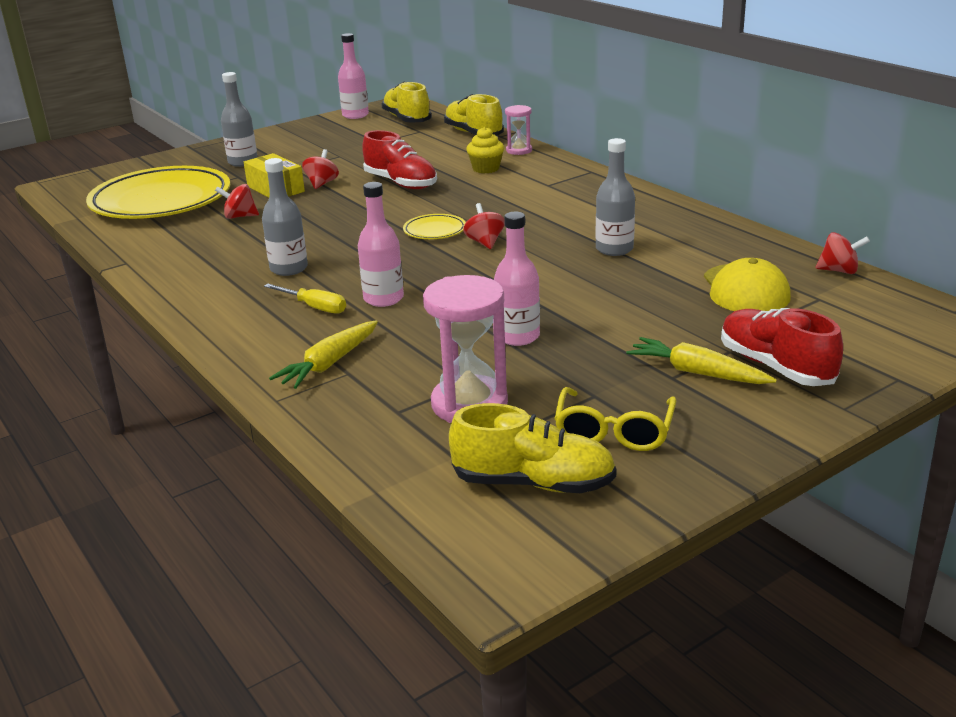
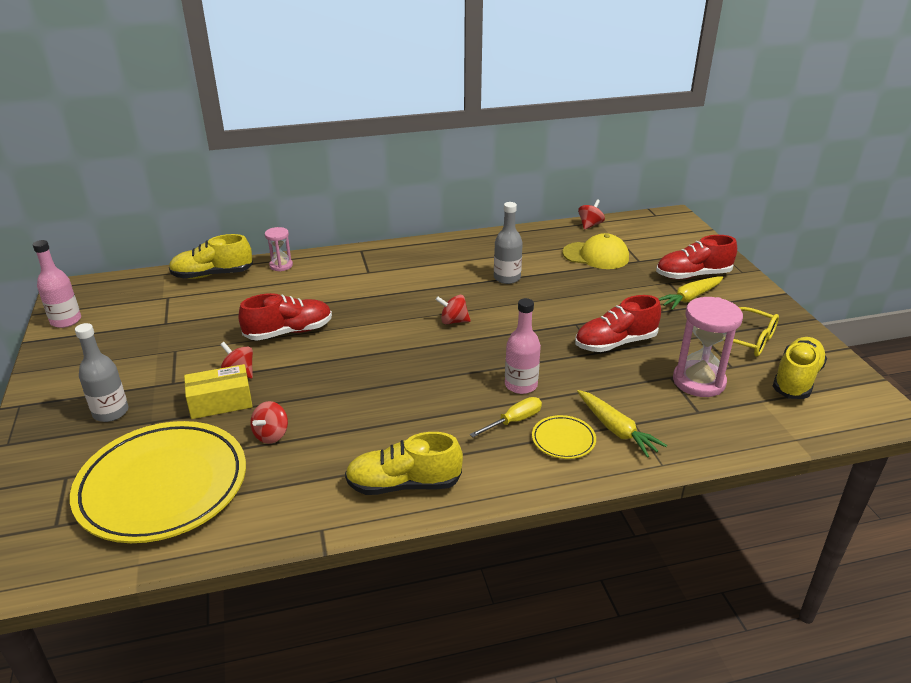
camera: 70 degrees left, 5 degrees up
(289, 269) = (426, 423): grey bottle -> none
(407, 119) = (124, 297): yellow shoe -> yellow shoe (403, 484)
(434, 230) = (410, 337): yellow plate -> yellow plate (563, 440)
(486, 169) = (303, 288): yellow cupcake -> none
(518, 336) = (615, 343): pink bottle -> red shoe

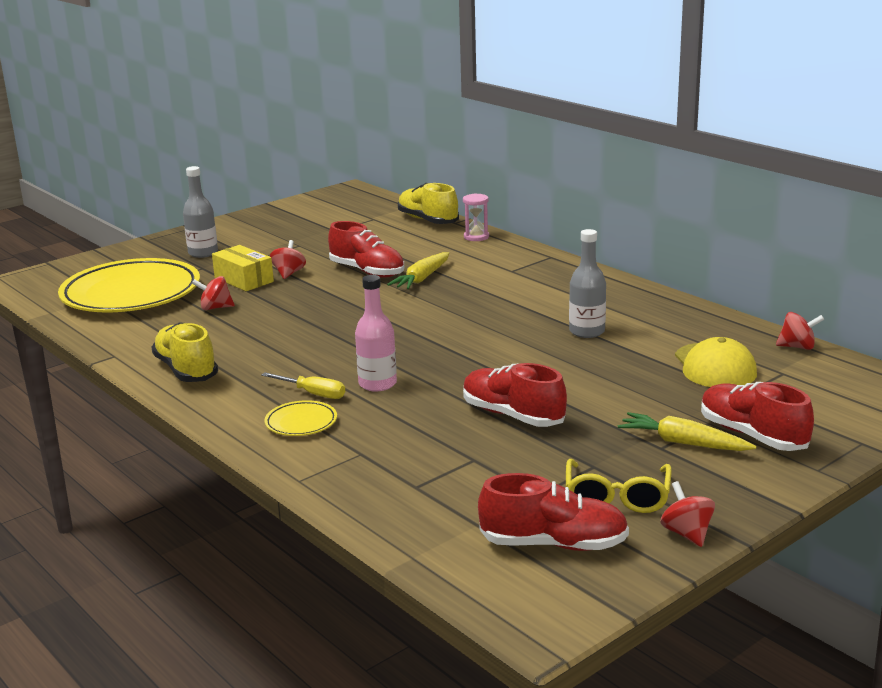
camera: 65 degrees right, 10 degrees down
(66, 321) = (305, 203): pink bottle -> none
(453, 321) = (462, 328): red spinning top -> red spinning top (686, 534)
(616, 429) = (341, 445): yellow carrot -> yellow carrot (422, 278)
(698, 381) = (481, 478): pink hourglass -> none
(796, 379) = (554, 544): yellow shoe -> red shoe

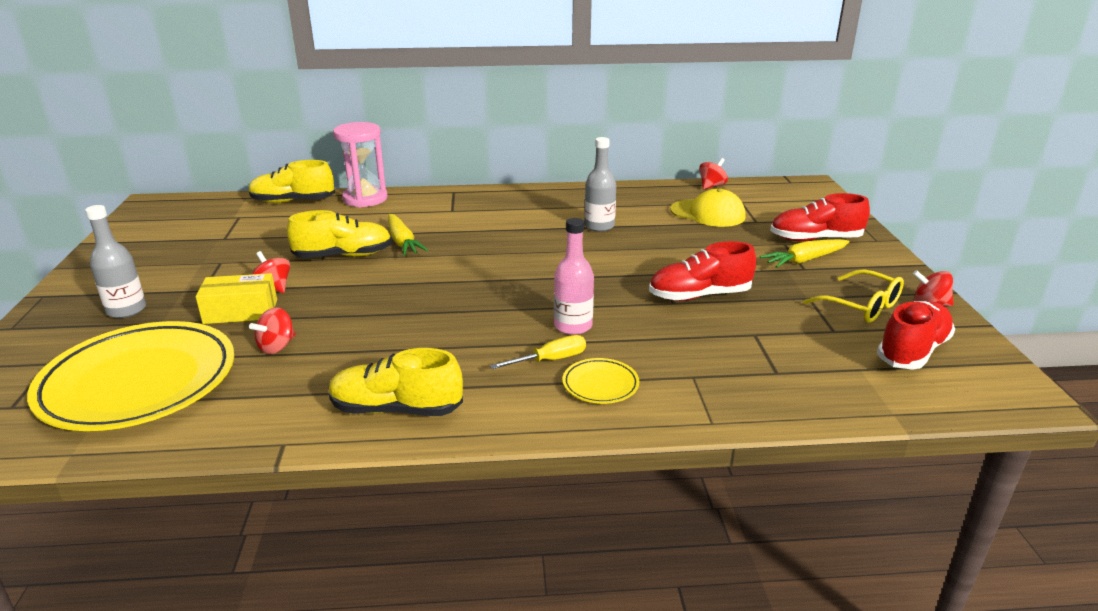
camera: 55 degrees left, 5 degrees up
(367, 271) = (344, 256): red shoe -> yellow shoe
(476, 237) = (365, 199): pink hourglass -> pink hourglass, size x1.81

